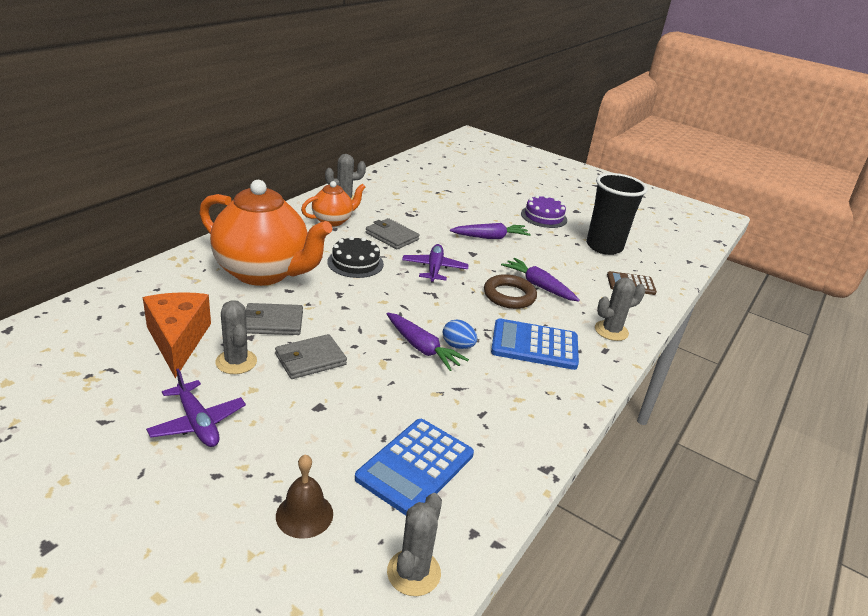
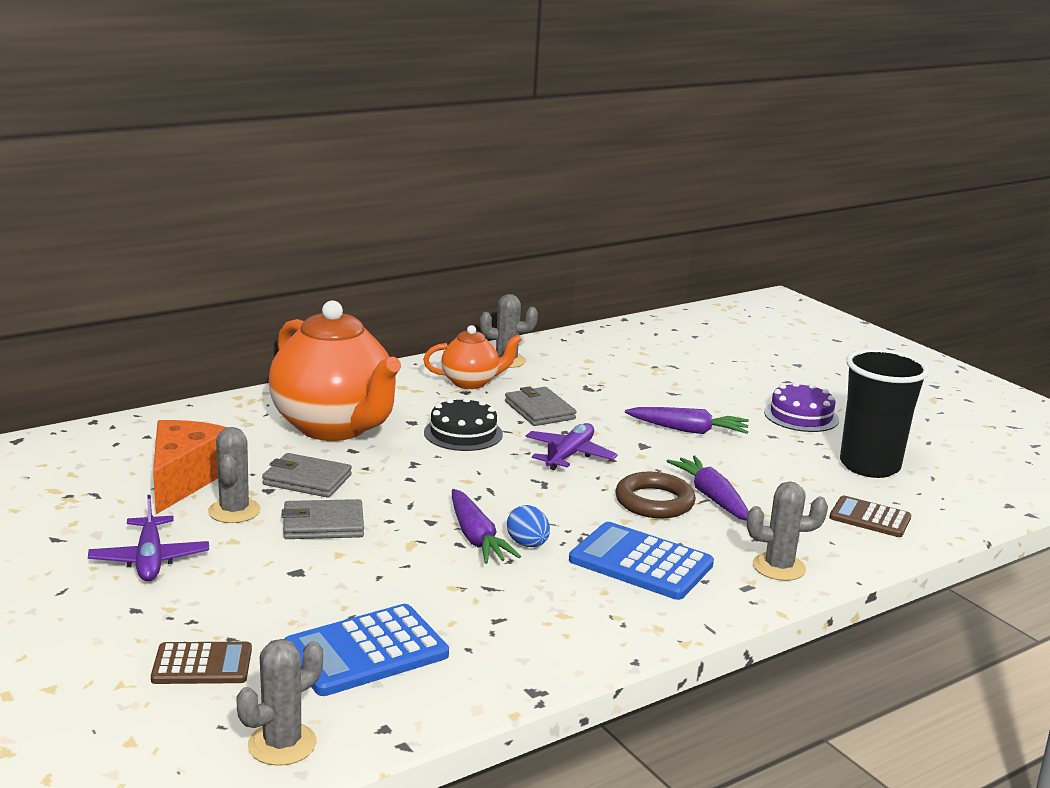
camera: 25 degrees right, 10 degrees down
(304, 514) = (202, 665): brown bell -> brown calculator

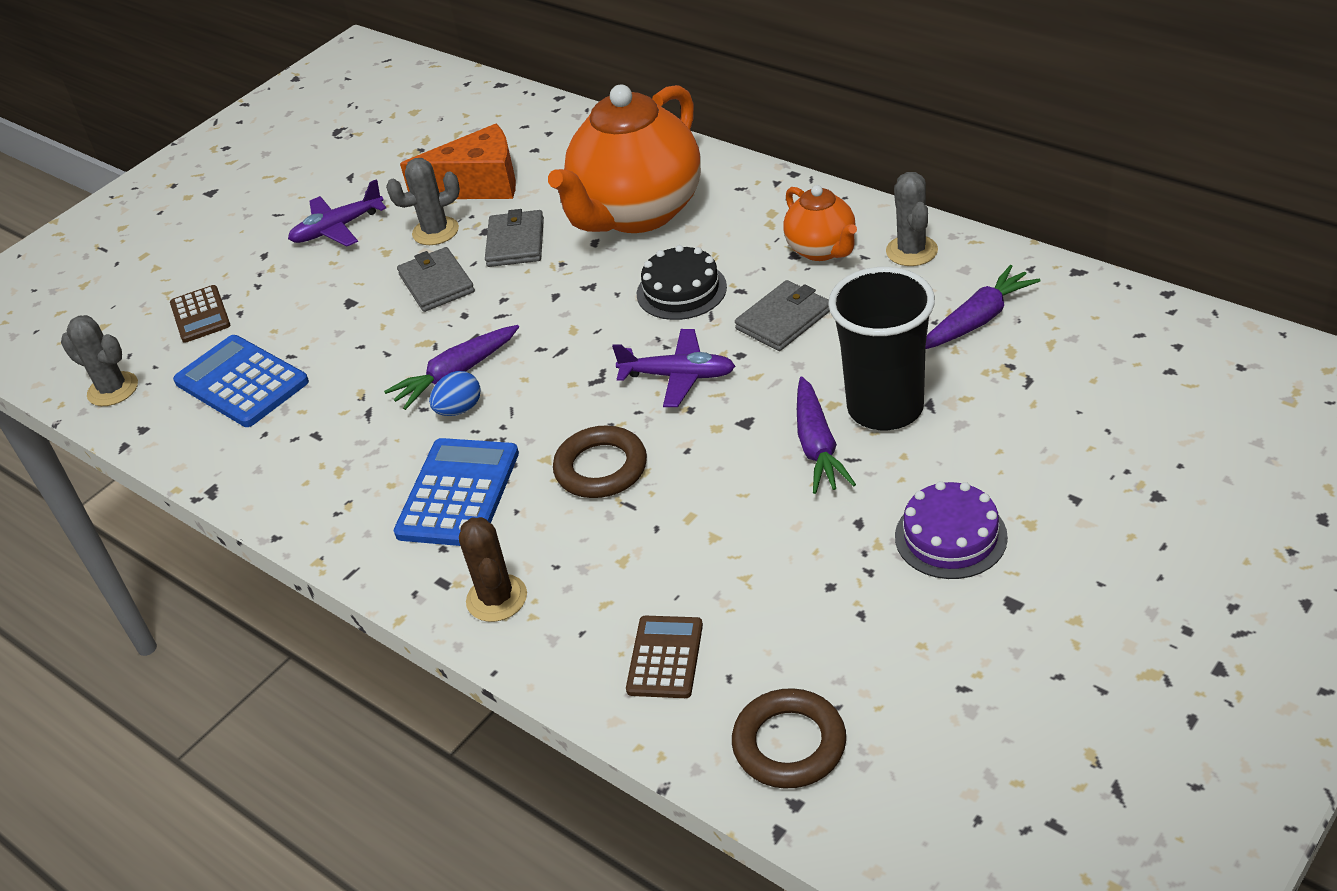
camera: 80 degrees right, 20 degrees up
(711, 497) = (638, 509): purple carrot -> purple carrot (978, 320)
(778, 567) = (497, 598): grey cactus -> brown cactus
(869, 466) = (826, 634): black cup -> black cup (885, 408)
(960, 496) = (789, 744): none -> brown ring

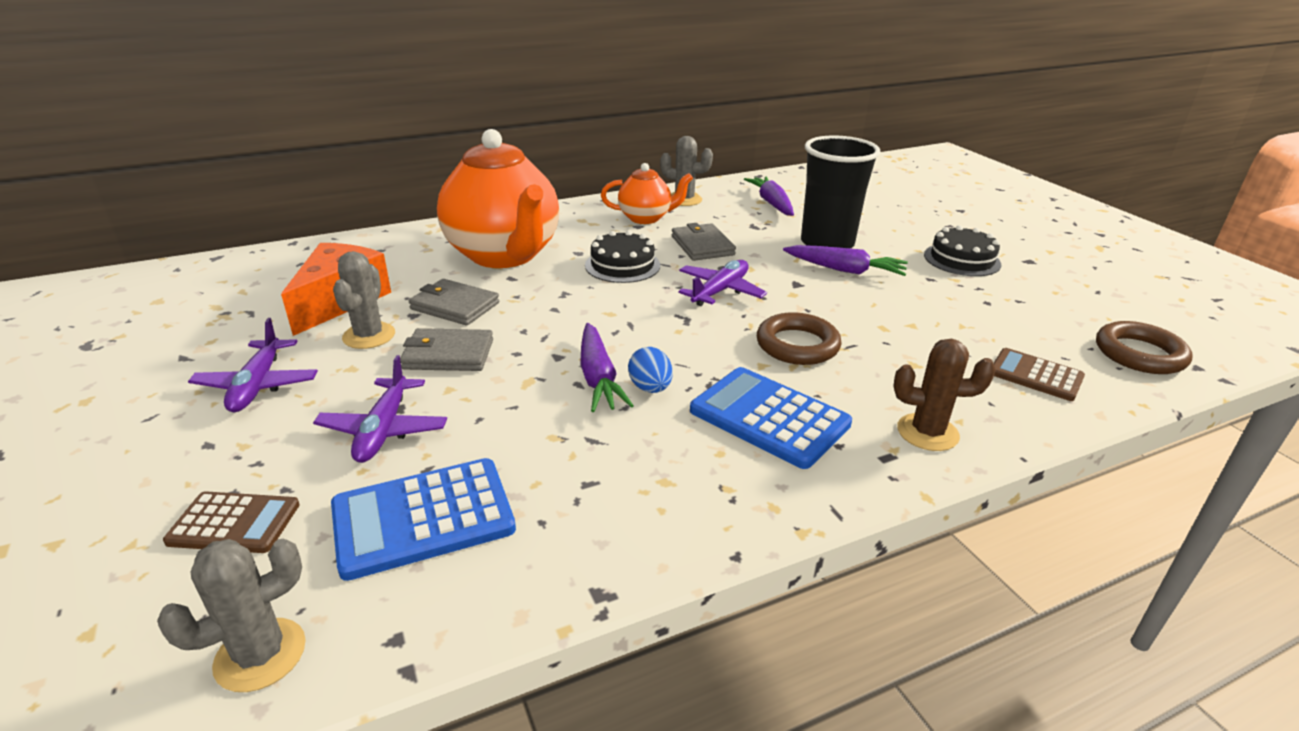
camera: 70 degrees left, 10 degrees down
(320, 312) = (384, 430): none -> purple plane
(950, 537) = (962, 259): purple cake -> black cake

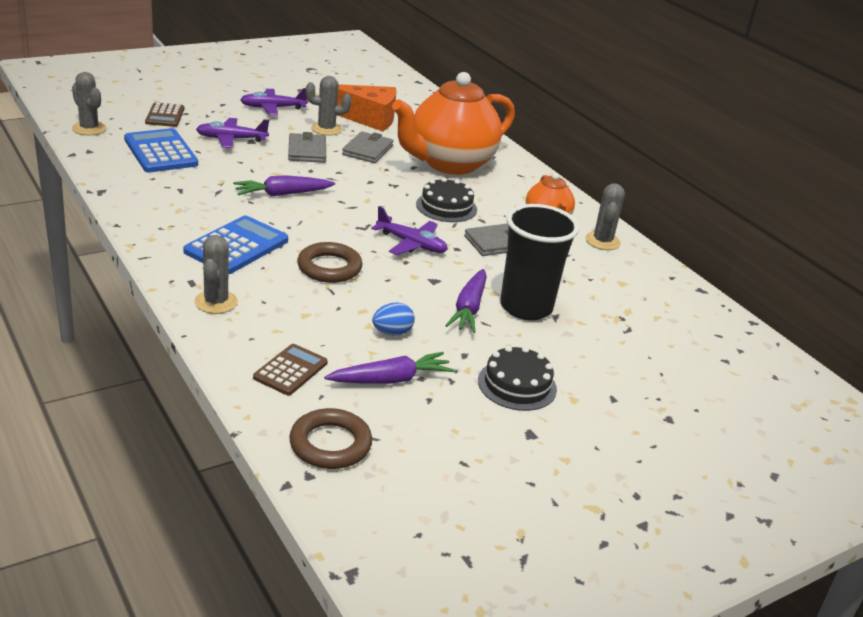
camera: 80 degrees right, 0 degrees up
(650, 388) = (270, 210): blue egg -> blue egg (392, 332)
(771, 203) = (618, 288): purple carrot -> purple carrot (390, 379)
(927, 432) = (216, 302): brown cactus -> grey cactus

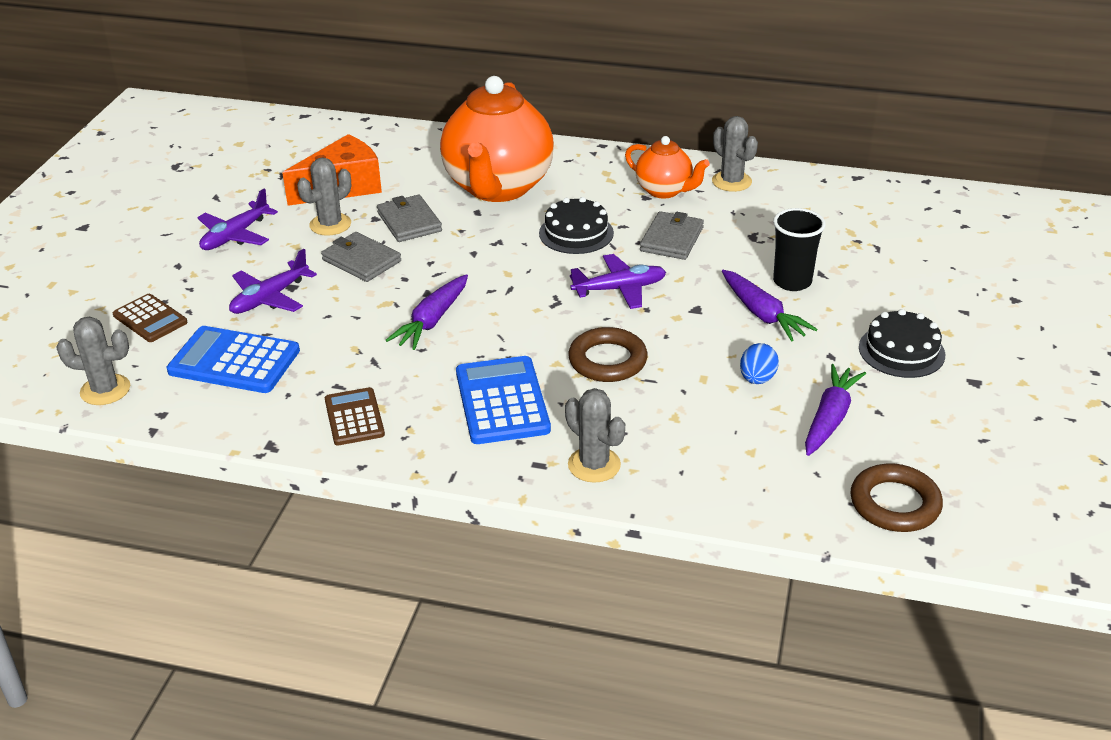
camera: 40 degrees left, 5 degrees up
(290, 370) = (760, 472): brown calculator -> brown calculator (354, 417)
(526, 307) = (792, 282): black cup -> black cup, size x0.65

